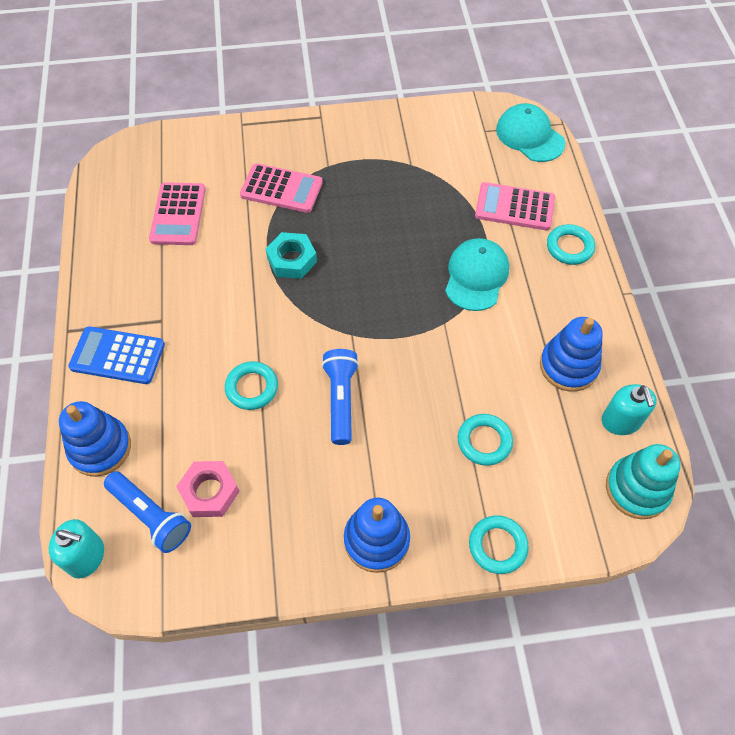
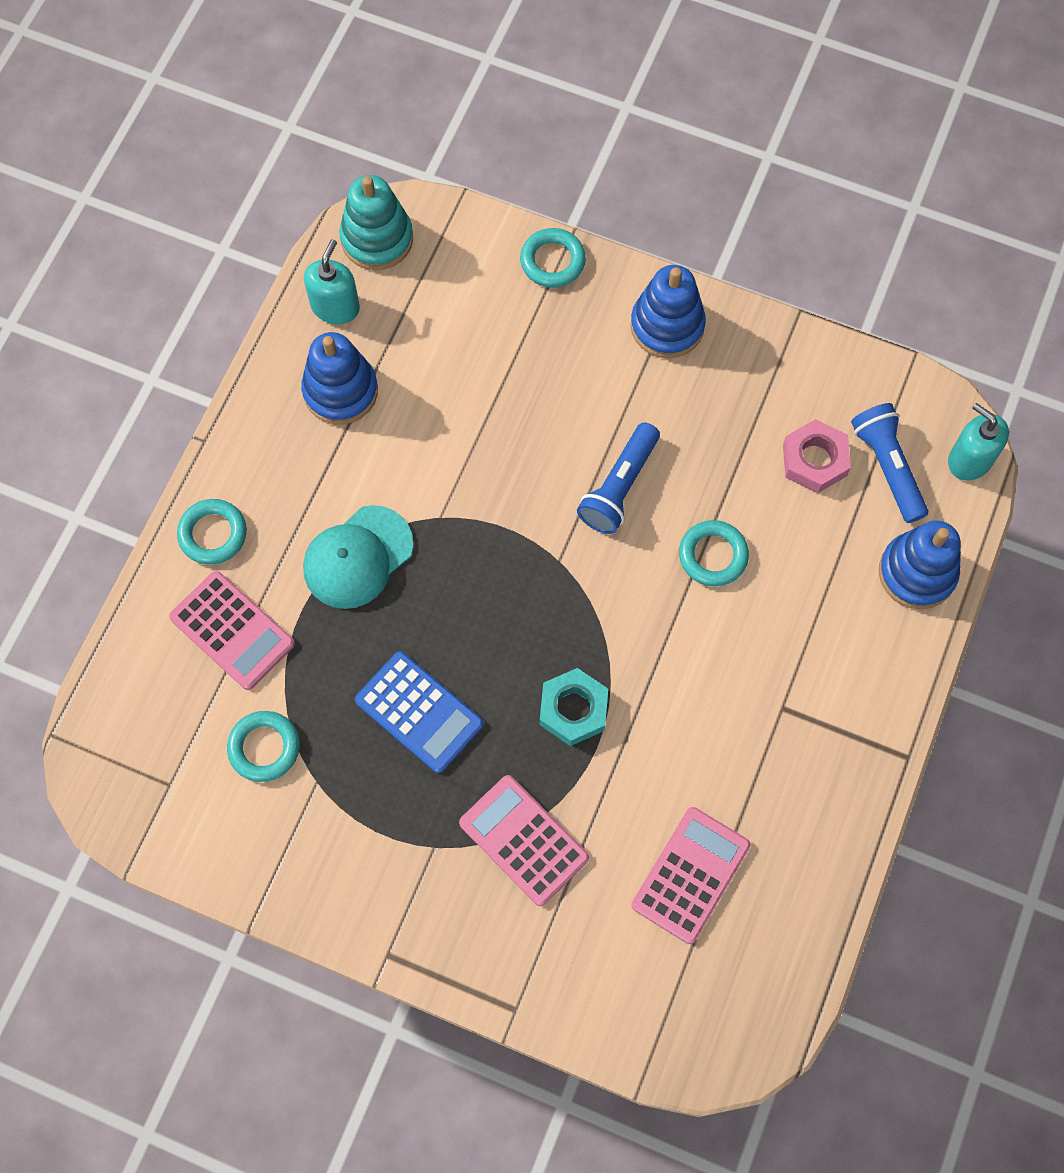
camera: 150 degrees left, 10 degrees up
(117, 356) = (856, 684): blue calculator -> blue calculator (419, 712)
(484, 441) = (494, 361): turquoise ring -> turquoise ring (264, 748)
(530, 136) = (115, 738): turquoise cap -> none

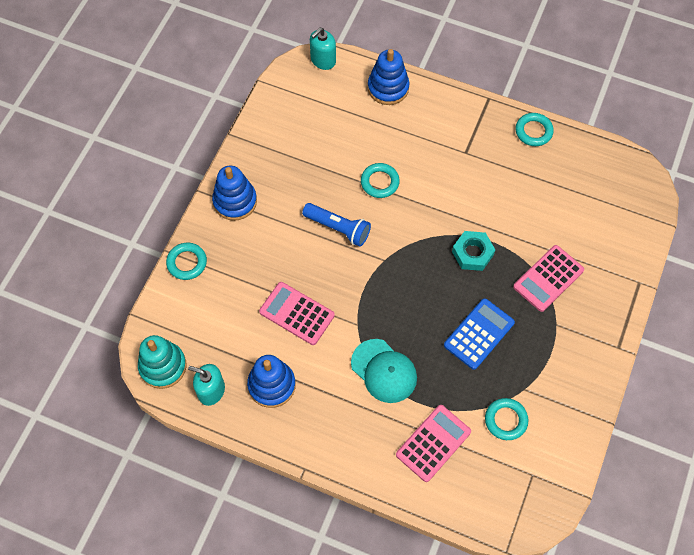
camera: 90 degrees left, 5 degrees down
(213, 534) = (369, 459): turquoise ring -> turquoise ring (533, 131)
(690, 875) = (559, 198): pink calculator -> pink calculator (297, 313)
(814, 460) = (322, 131): pink nut -> none
(887, 467) = (327, 97): blue flashlight -> none

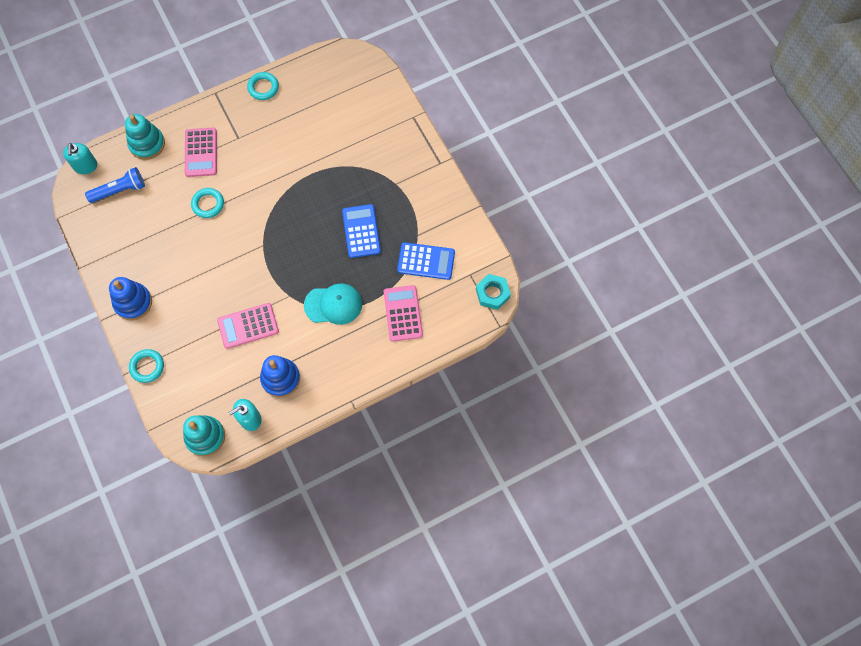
camera: 50 degrees left, 5 degrees up
(338, 228) = (215, 255): blue flashlight -> blue flashlight (120, 190)
(388, 88) = (147, 144): blue stacking toy -> turquoise stacking toy
(472, 253) = (308, 191): turquoise nut -> turquoise nut (492, 293)
(505, 420) = (426, 261): turquoise ring -> blue calculator
(548, 278) = (364, 163): pink calculator -> pink calculator (201, 152)

